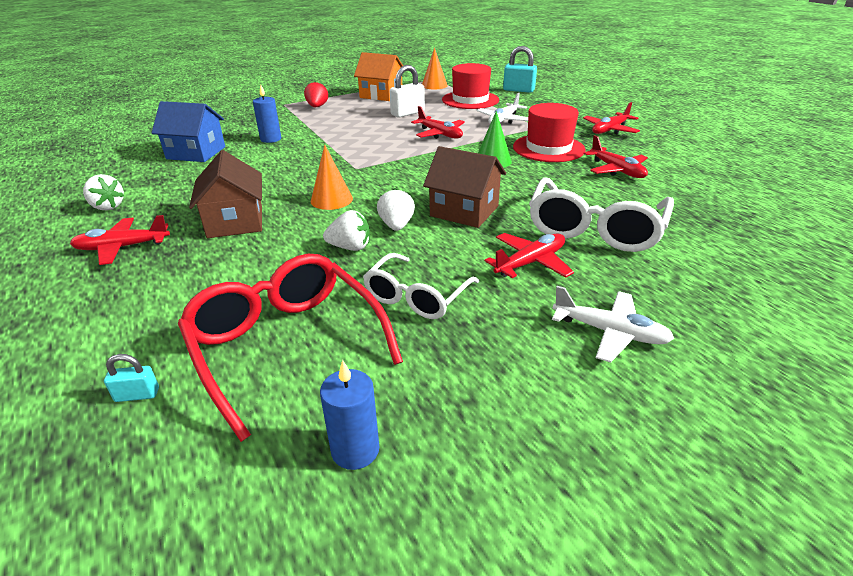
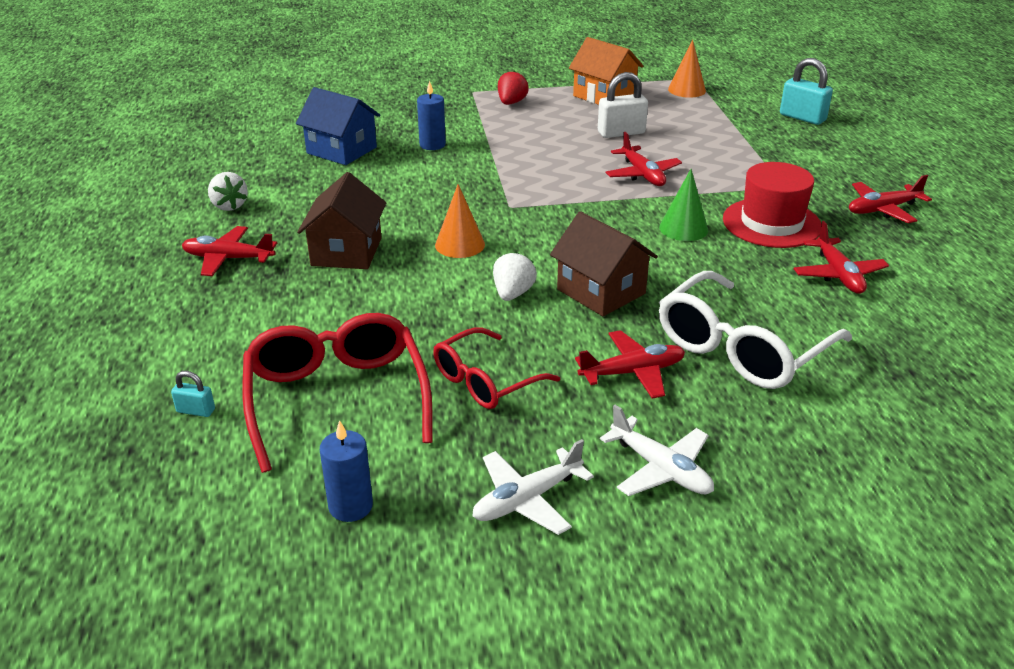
camera: 20 degrees right, 0 degrees up
(350, 247) = (449, 309): white strawberry -> none
(417, 296) = (486, 380): white glasses -> red glasses
(470, 100) = (720, 124): red hat -> none
(503, 120) = (743, 166): white plane -> white plane (527, 500)

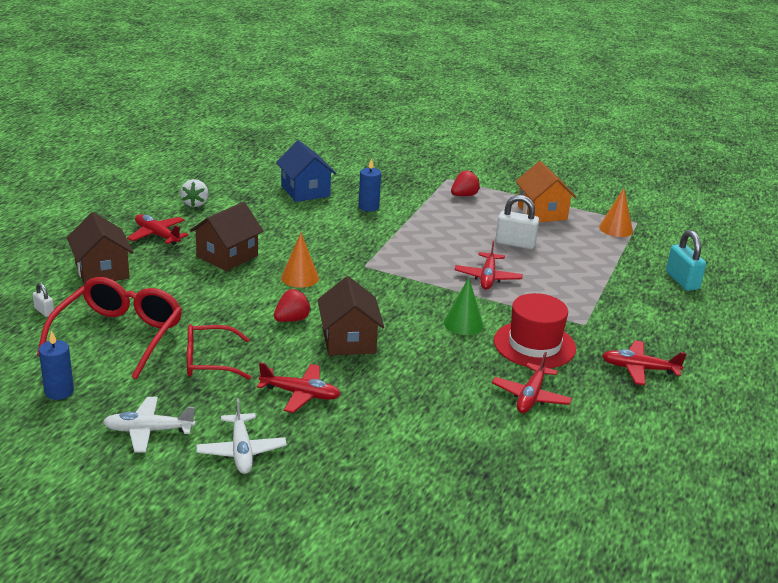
camera: 30 degrees right, 5 degrees down
(196, 411) = (44, 311): turquoise padlock -> white padlock
(211, 328) = (102, 271): none -> brown house
(513, 293) = (292, 319): white strawberry -> red strawberry
(742, 347) = (391, 411): white glasses -> none

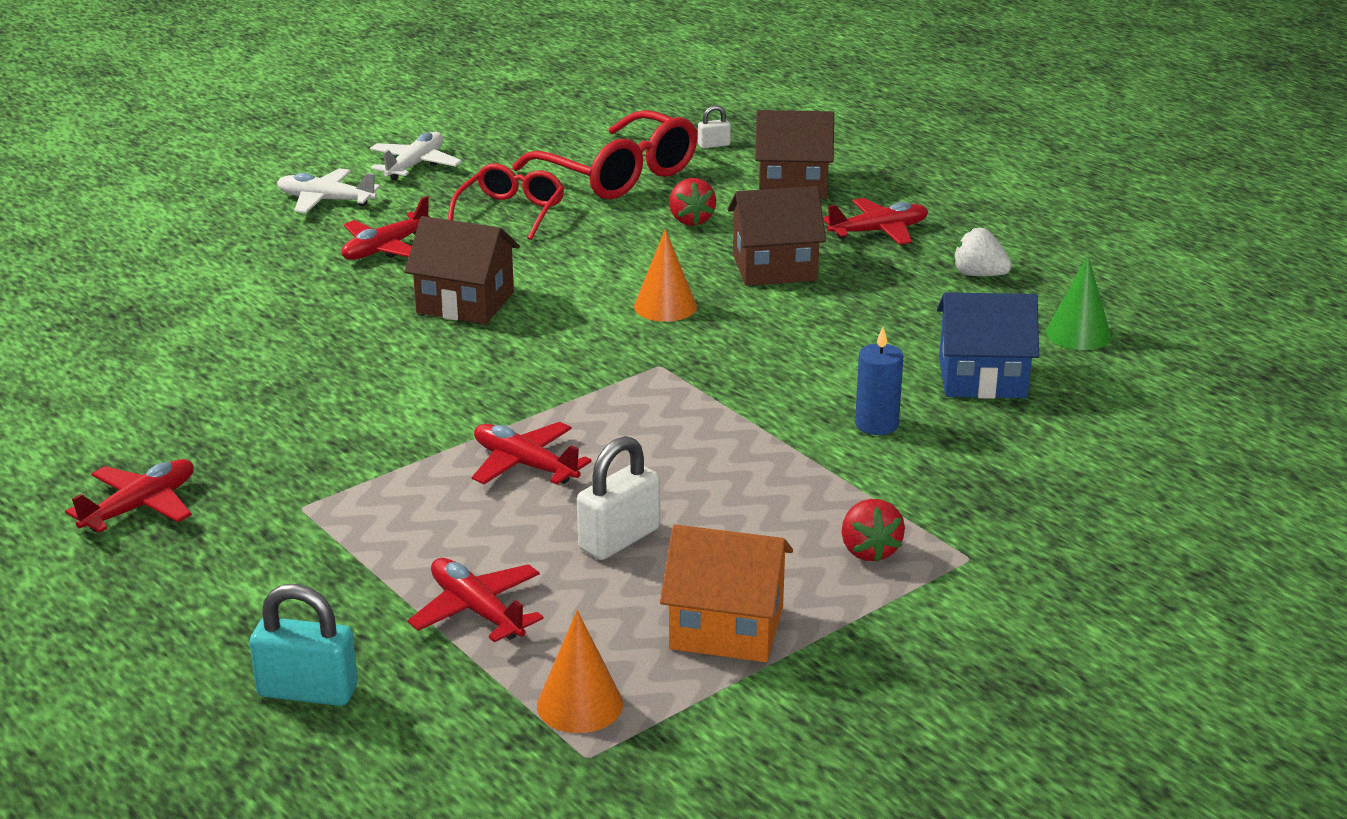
camera: 120 degrees right, 0 degrees up
(59, 391) = (534, 136): blue candle -> none
(227, 256) = (774, 267): brown house -> brown house turned 75 degrees counterclockwise
(292, 319) = (555, 277): red strawberry -> red strawberry (691, 220)
(463, 324) = (416, 398): green cone -> green cone (1078, 334)
(530, 396) = (198, 391): red plane -> red plane (476, 610)
(534, 345) = (301, 438): red hat -> none

